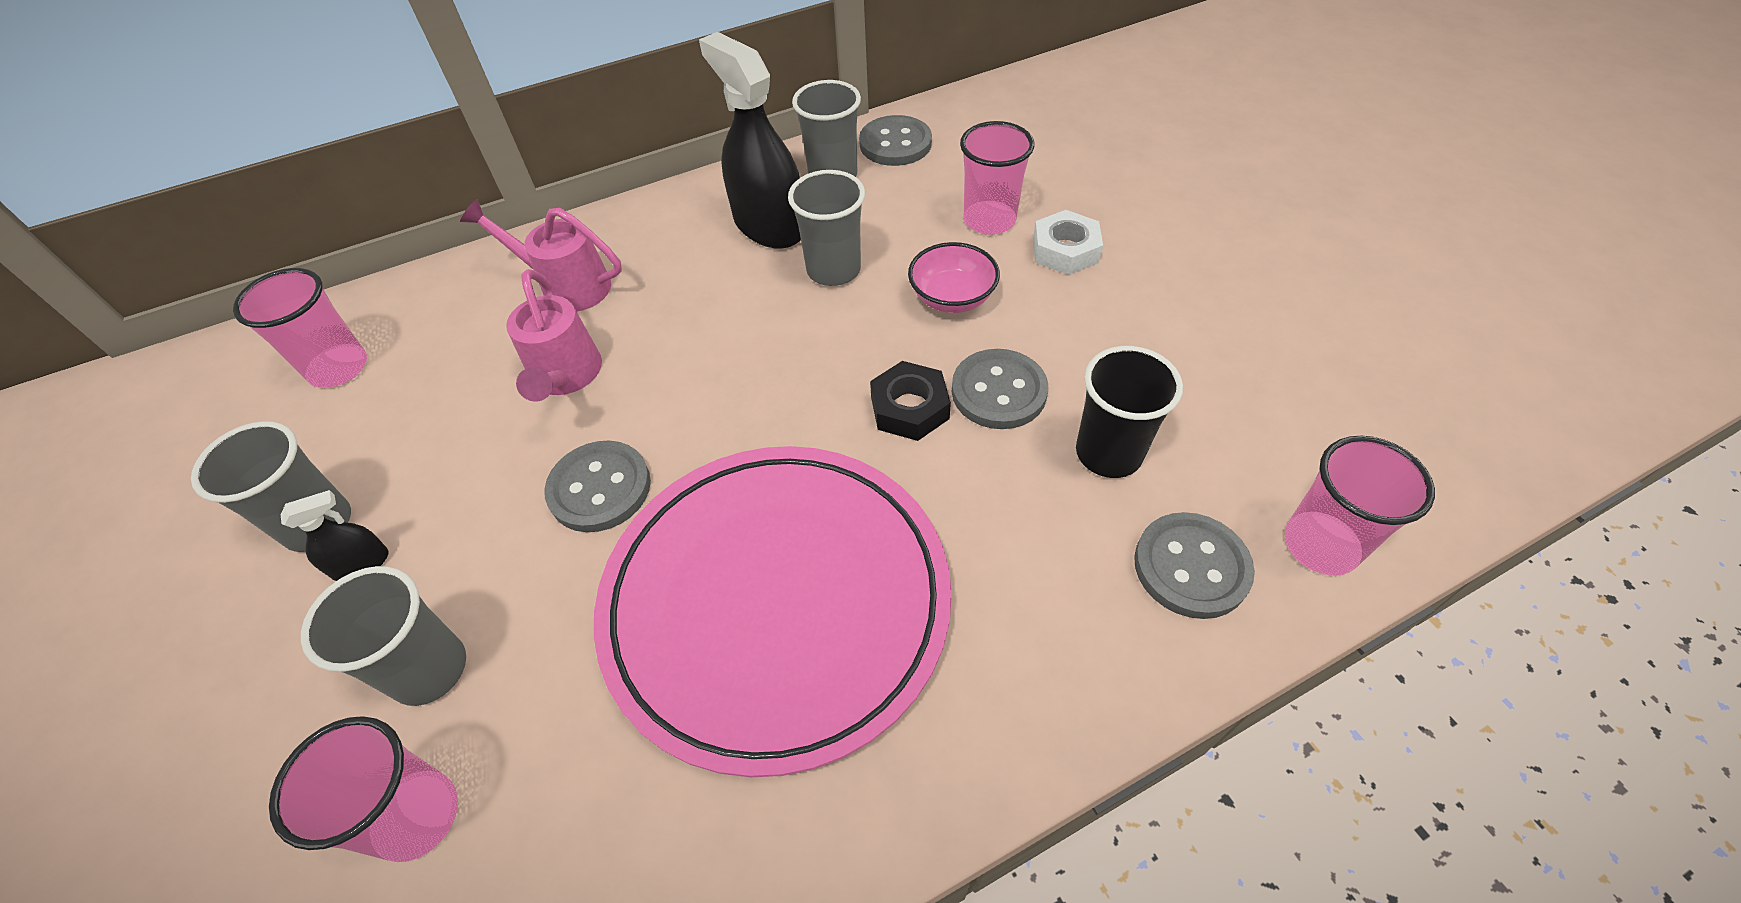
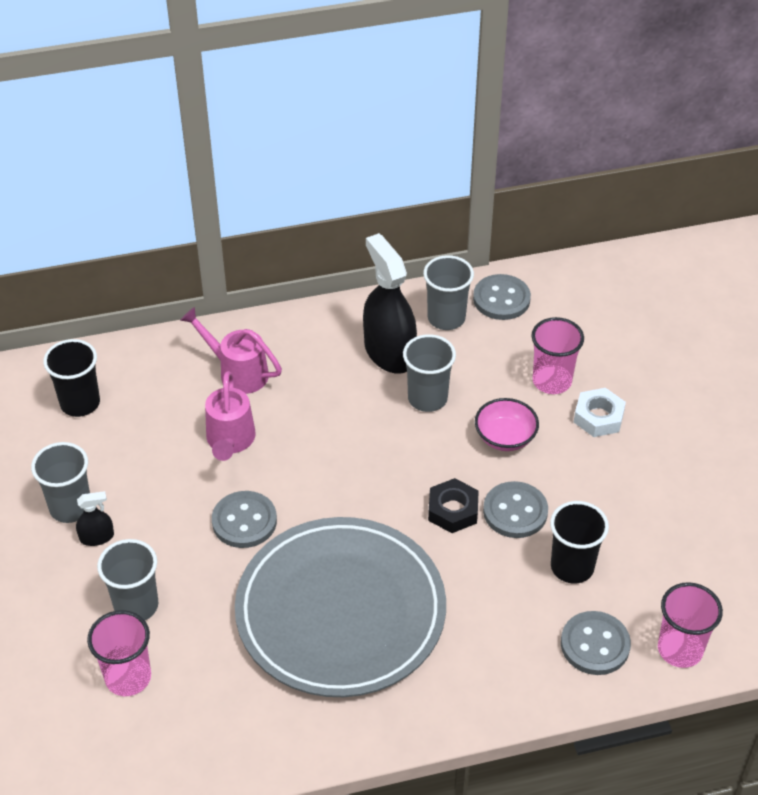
camera: 10 degrees right, 5 degrees down
(338, 368) = (80, 403): pink cup -> black cup
(776, 602) = (340, 611): pink plate -> grey plate

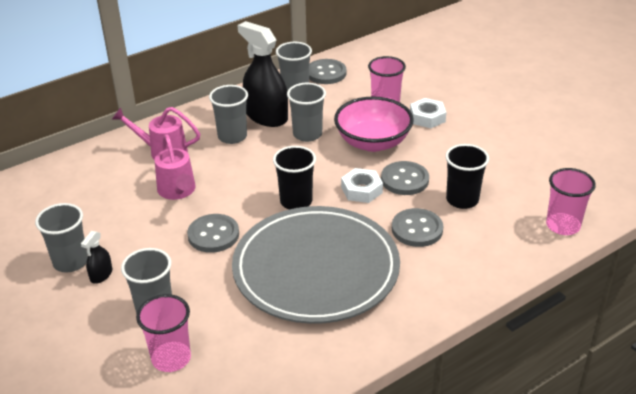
camera: 20 degrees left, 10 degrees down
(80, 403) = (49, 197): black cup -> black cup (296, 201)
(97, 537) = (101, 275): black spray bottle -> black spray bottle turned 150 degrees clockwise
(332, 373) = (232, 136): none -> grey cup
(453, 510) = (361, 190): black nut -> white nut
(505, 437) = (373, 142): pink bowl -> pink bowl, size x1.67
(595, 644) = (506, 239): grey button -> grey button (417, 229)

